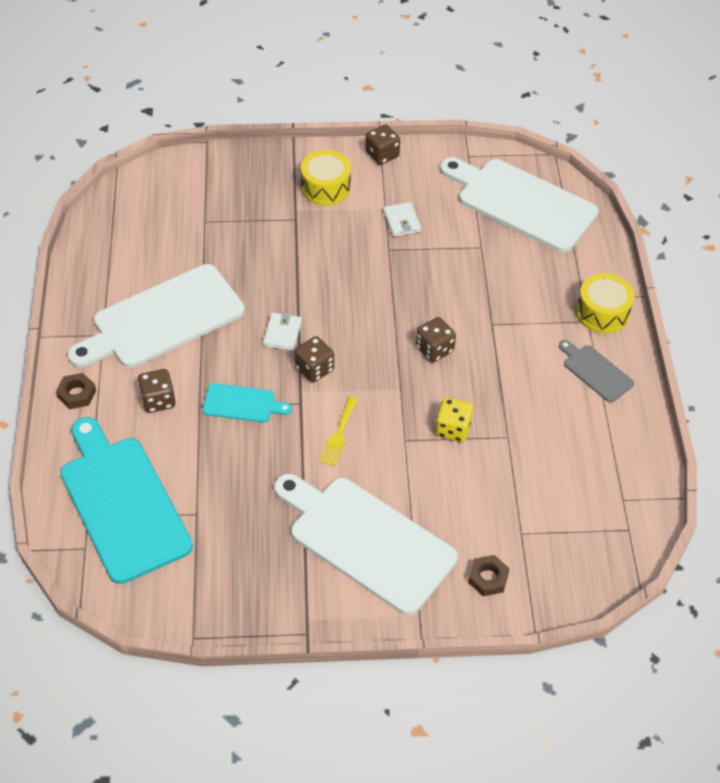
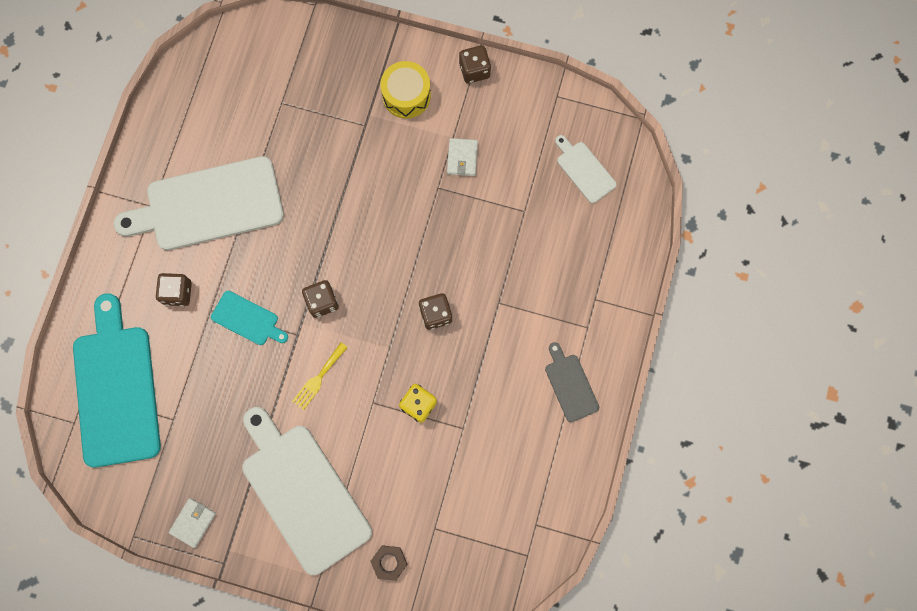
camera: 20 degrees right, 25 degrees up
(77, 394) = (111, 264): brown nut -> none
(282, 333) = (308, 254): white wallet -> white wallet (193, 522)
(521, 203) = (584, 170): white cutting board -> white cutting board, size x0.47
(602, 313) = (605, 322): yellow drum -> none

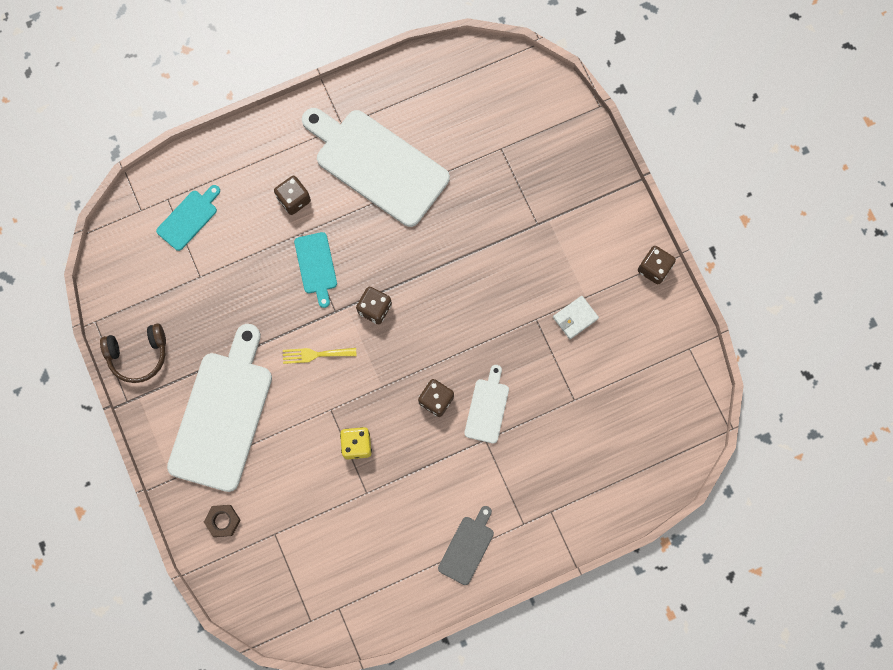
camera: 50 degrees right, 0 degrees up
(116, 389) = (189, 218): turquoise cutting board -> turquoise cutting board, size x0.47
(193, 522) = (138, 355): white wallet -> brown headphones
(406, 95) = (588, 234): yellow drum -> none
(584, 170) = (647, 419): white cutting board -> white cutting board (487, 408)

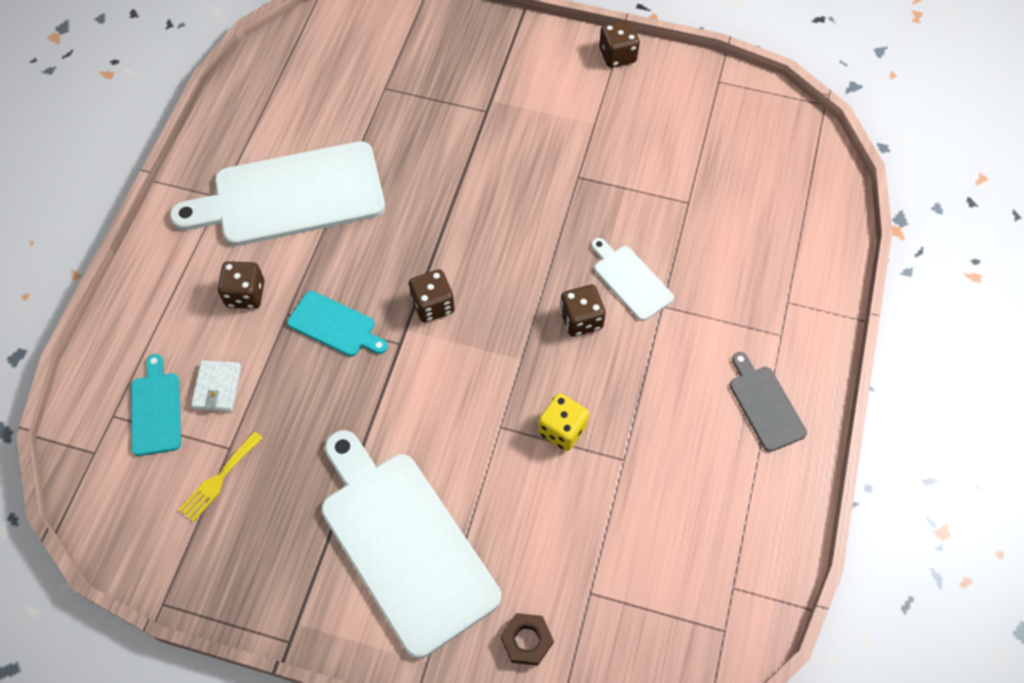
camera: 50 degrees left, 15 degrees down
(138, 355) = (248, 585): brown headphones -> none
(315, 354) = (427, 397): yellow fork -> yellow fork (219, 479)
(575, 318) = (607, 145): white wallet -> white wallet (217, 387)

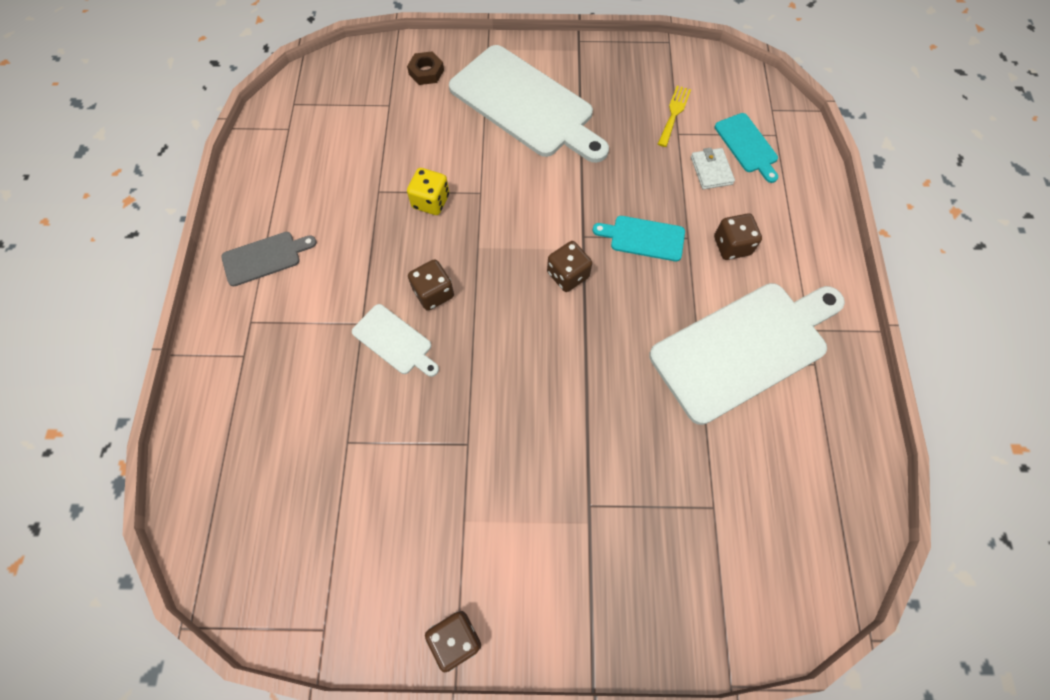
camera: 165 degrees right, 5 degrees up
(765, 405) = (265, 258): grey cutting board -> grey cutting board turned 75 degrees counterclockwise

